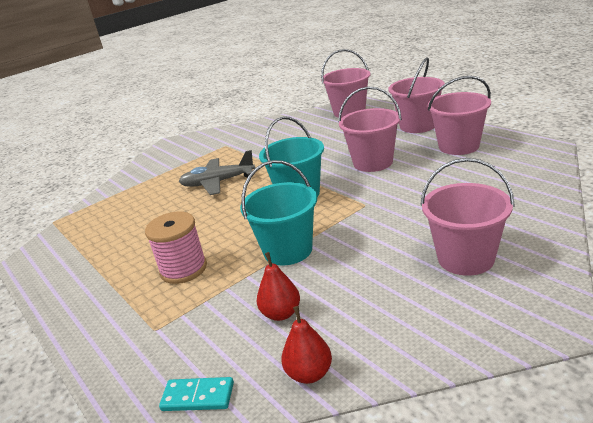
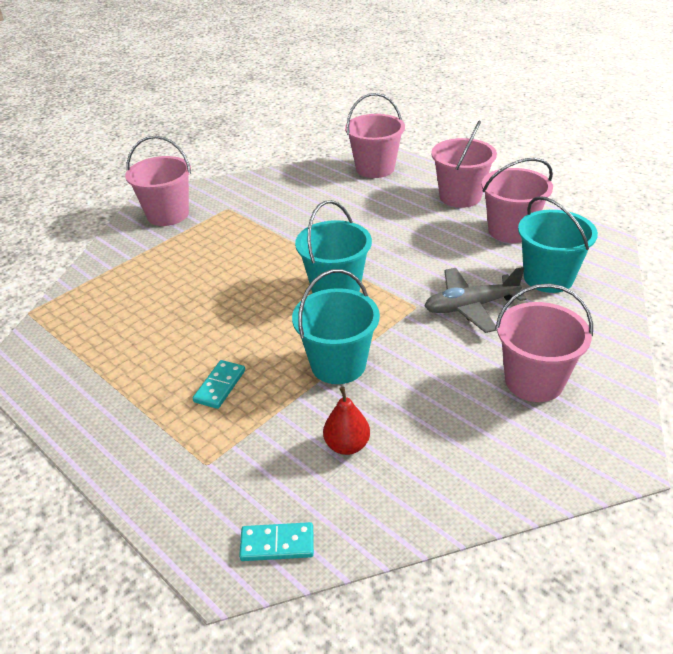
camera: 10 degrees left, 10 degrees up
(183, 269) = (219, 386): pink spool -> turquoise domino
(218, 182) = (231, 264): grey plane -> grey plane (470, 306)
(309, 373) = (391, 516): red pear -> none
(373, 162) = (415, 247): pink bucket -> pink bucket (168, 214)
(489, 178) = (548, 278): none -> turquoise bucket

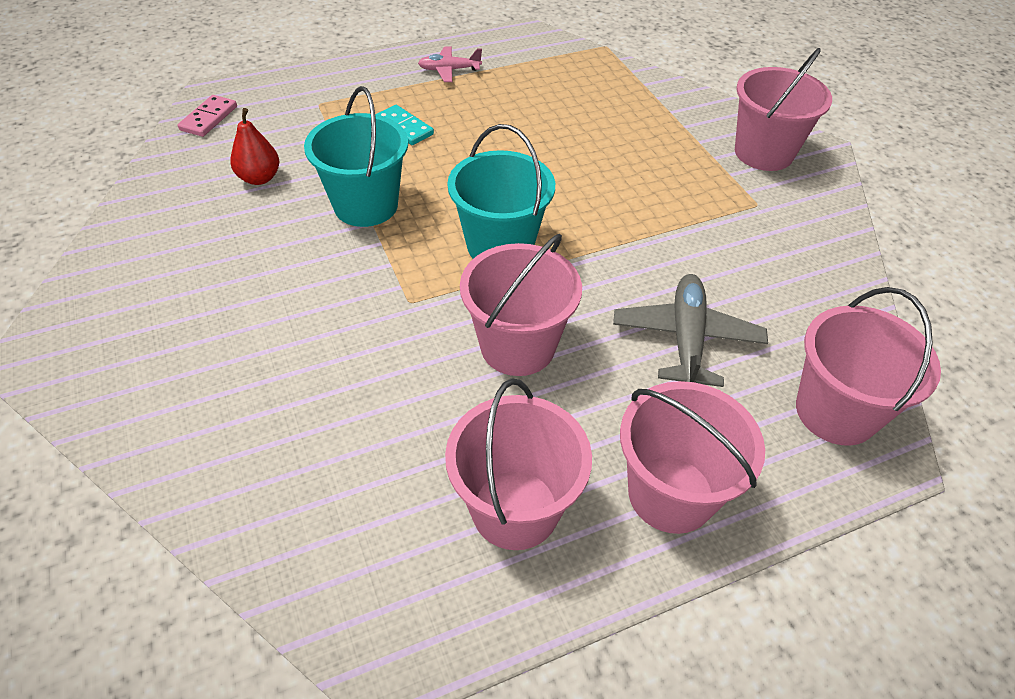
camera: 110 degrees right, 10 degrees up
(104, 394) = (449, 70): none -> pink plane
(277, 544) = (208, 118): turquoise domino -> pink domino
(470, 306) = (367, 354): grey plane -> grey plane (686, 339)
(534, 381) = (197, 344): pink bucket -> pink bucket (517, 346)
(548, 278) = (356, 482): turquoise bucket -> none

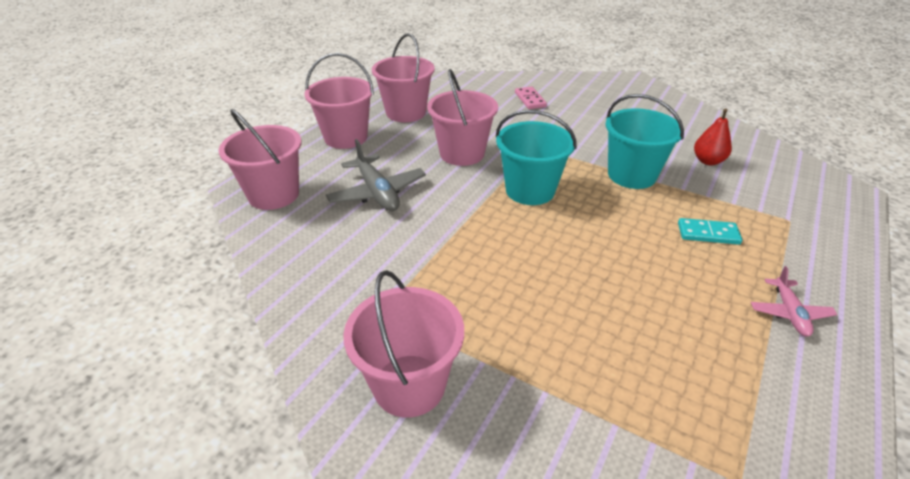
camera: 145 degrees right, 10 degrees down
(208, 118) = (810, 176): pink domino -> pink domino (530, 100)
(449, 70) = (789, 313): pink plane -> pink plane turned 135 degrees clockwise

